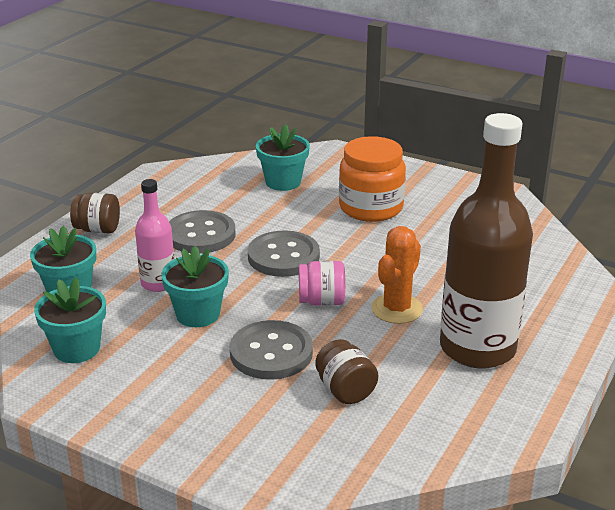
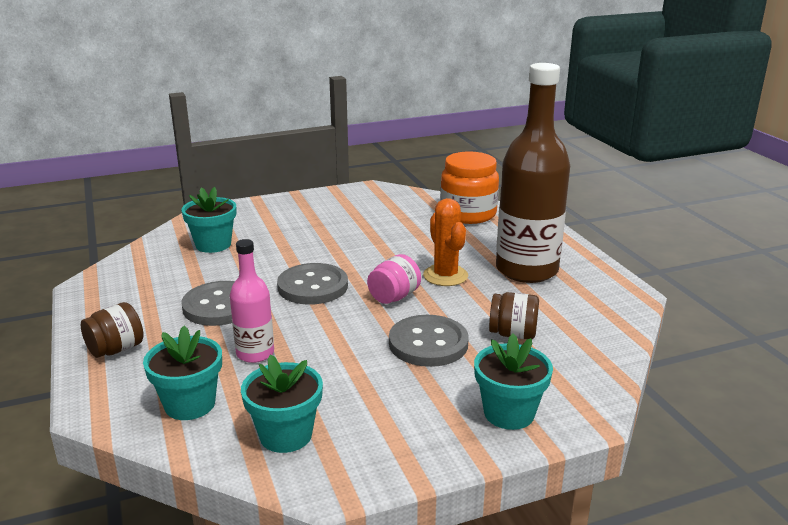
camera: 50 degrees left, 5 degrees down
(198, 314) = (330, 353): turquoise flower pot -> turquoise flower pot (509, 413)
(371, 208) = (310, 231): orange jar -> orange jar (468, 214)

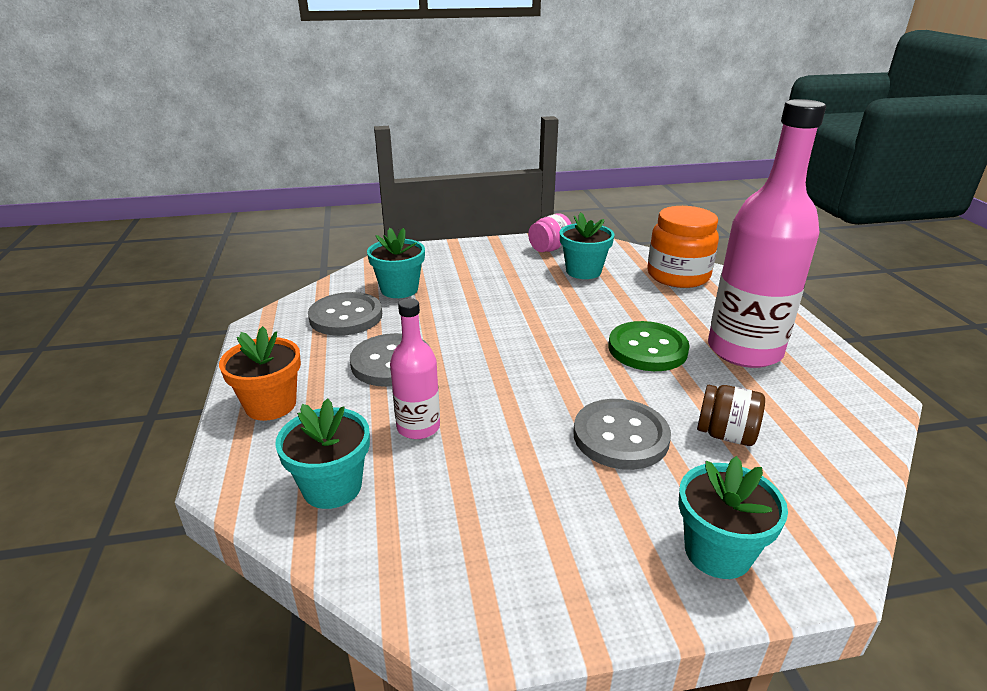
camera: 10 degrees right, 5 degrees up
(116, 349) = (271, 405): brown jar -> orange flower pot
(286, 435) = (434, 546): turquoise flower pot -> turquoise flower pot (583, 271)
(313, 286) = (496, 348): grey button -> grey button (346, 316)
(394, 297) = (585, 370): pink jar -> pink jar (550, 249)
(445, 276) = (647, 349): orange cactus -> green button
(526, 270) = (744, 350): brown bottle -> pink bottle

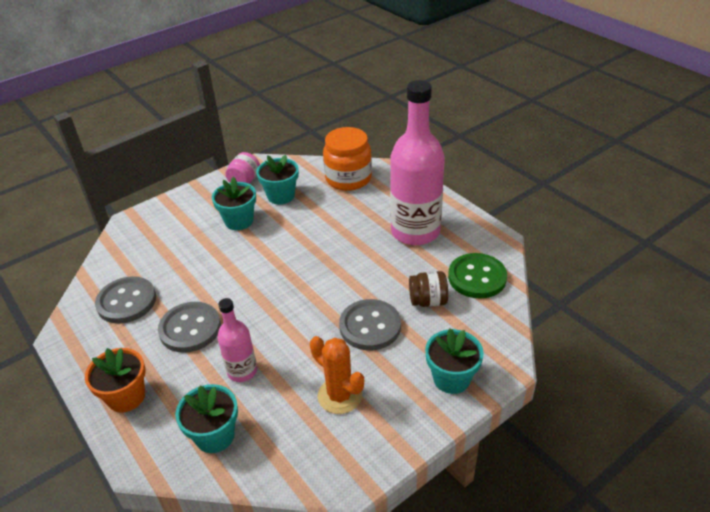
camera: 25 degrees left, 10 degrees up
(399, 289) = (151, 261): turquoise flower pot -> turquoise flower pot (239, 221)
(527, 506) = (339, 396): none -> orange cactus
(647, 349) = (356, 252): green button -> green button (477, 277)

